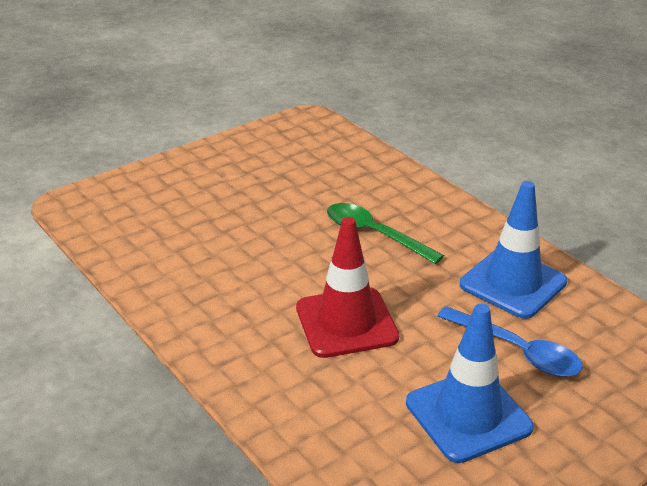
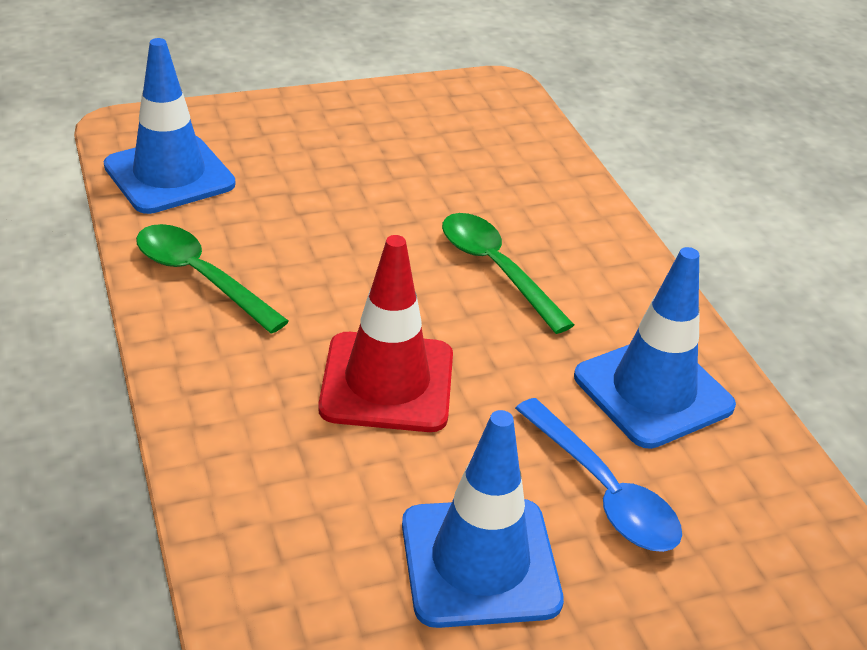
camera: 15 degrees right, 5 degrees up
(120, 228) = (169, 175): none -> blue traffic cone
(183, 289) = (200, 277): none -> green spoon

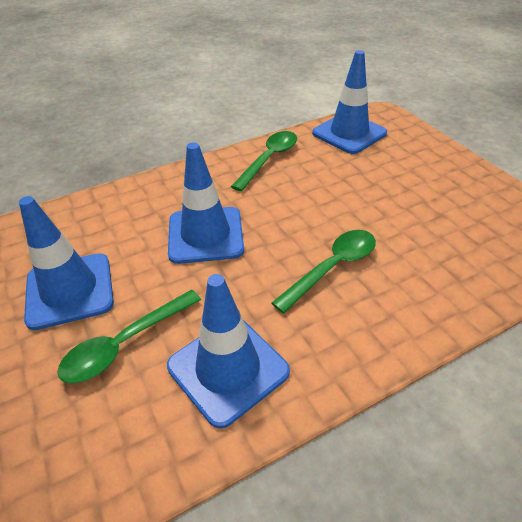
camera: 85 degrees right, 5 degrees up
(387, 382) = (205, 235): red traffic cone -> blue traffic cone
(603, 491) = (125, 344): blue spoon -> green spoon

